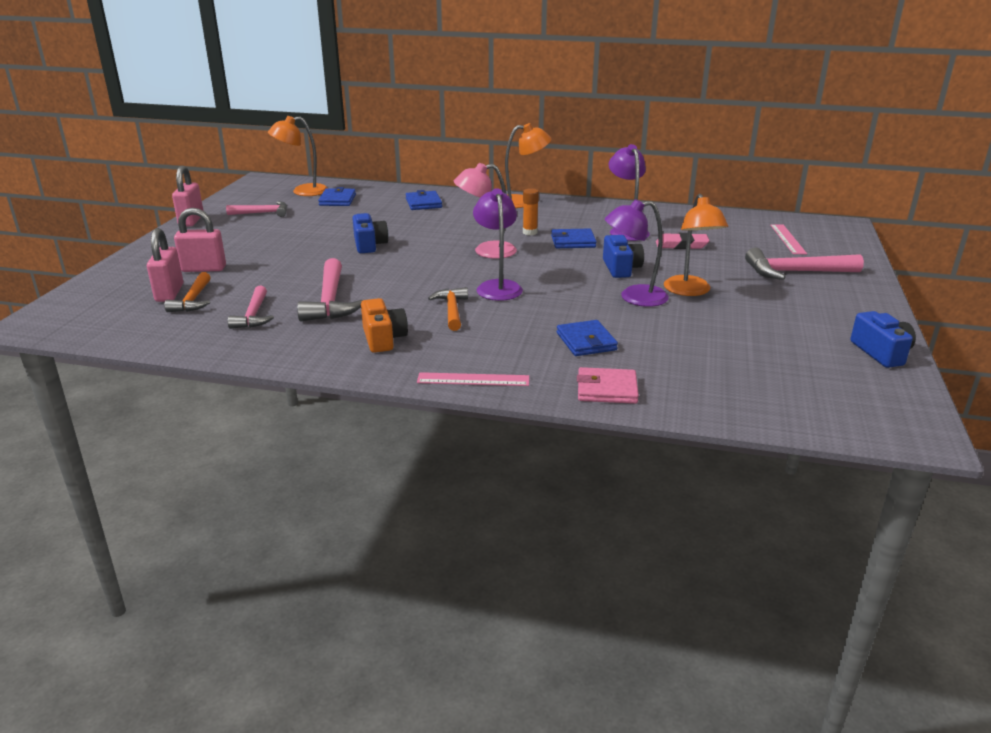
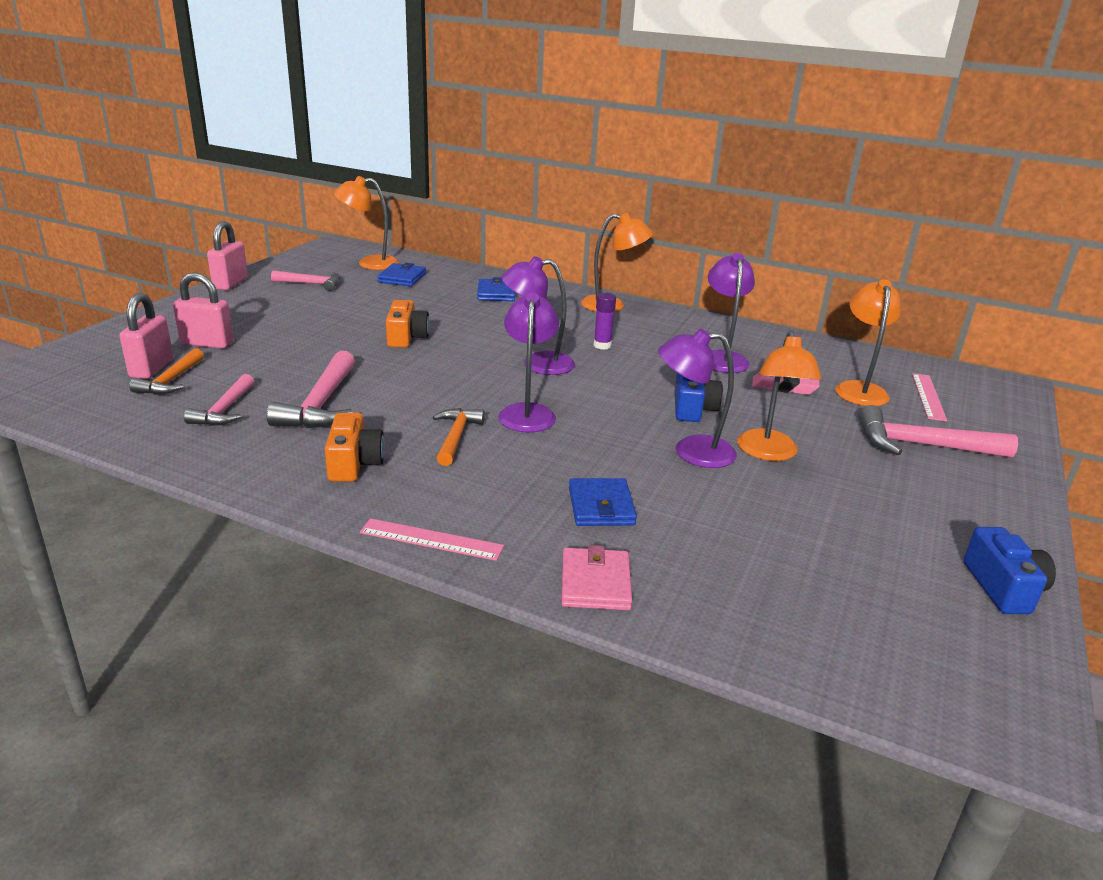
camera: 10 degrees right, 0 degrees up
(369, 245) = (406, 337): blue camera -> orange camera
(486, 251) = (537, 364): pink lamp -> purple lamp
(530, 232) = (602, 345): orange glue stick -> purple glue stick
(573, 241) = (649, 364): blue wallet -> none
(607, 389) = (595, 583): pink wallet -> pink wallet turned 75 degrees clockwise
(736, 240) = (859, 389): none -> orange lamp

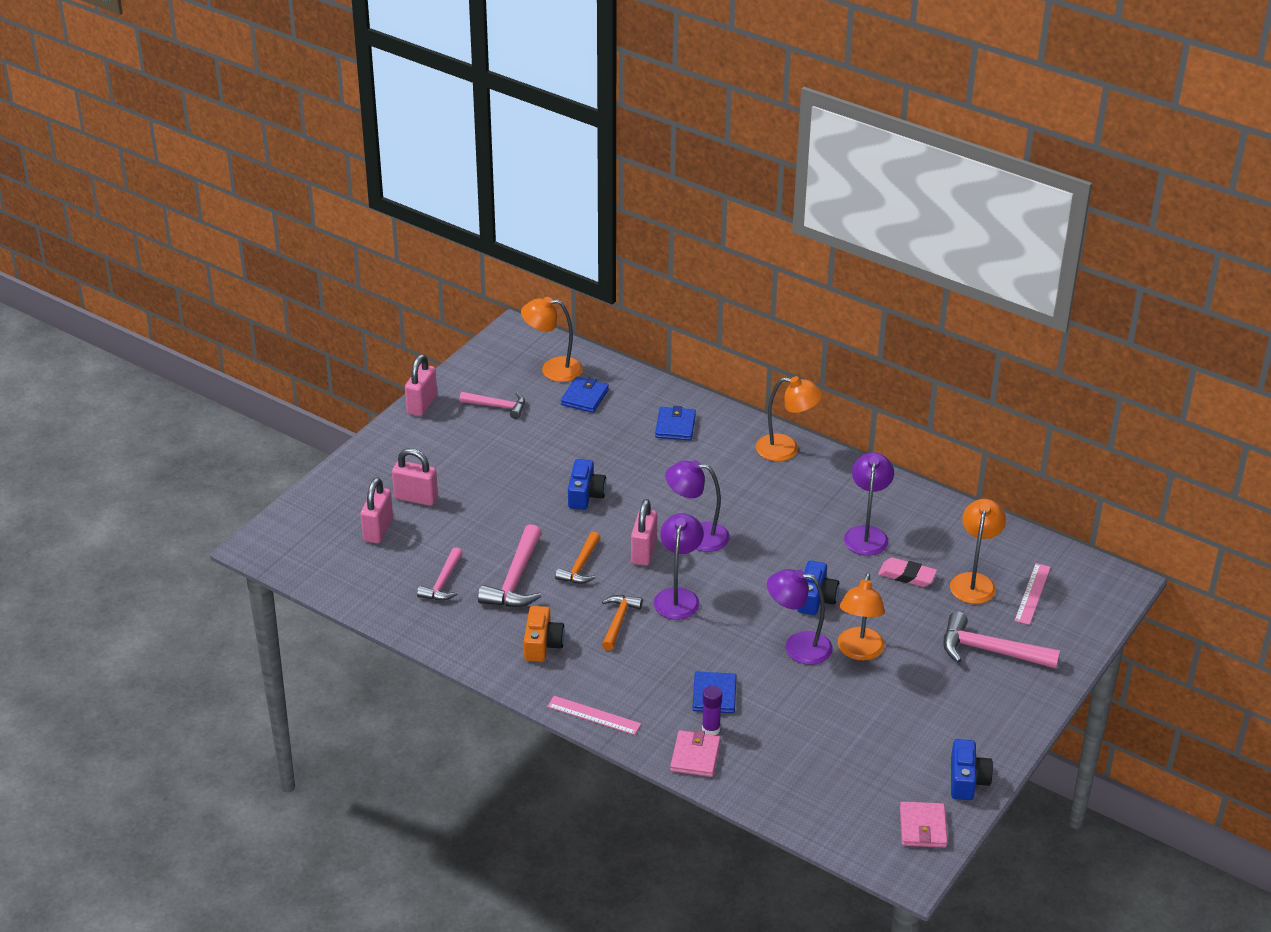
camera: 10 degrees right, 10 degrees up
(171, 381) = (396, 546): orange hammer -> orange hammer (580, 566)
(406, 337) = (585, 495): orange camera -> blue camera
(479, 377) = (644, 552): none -> pink padlock
(602, 345) = (760, 512): purple glue stick -> purple glue stick (711, 729)
(989, 660) = (923, 827): none -> pink wallet

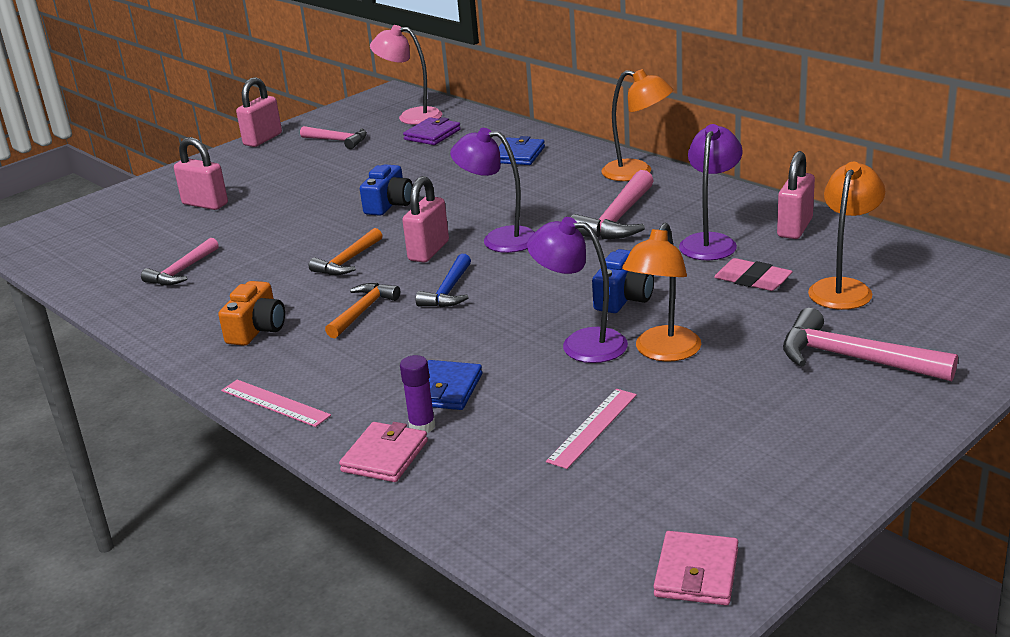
camera: 15 degrees right, 10 degrees down
(378, 530) = (146, 227): pink padlock -> pink padlock (794, 228)
(515, 579) = (265, 271): pink hammer -> pink hammer (617, 219)
(553, 369) = (411, 116): orange lamp -> pink lamp
(584, 397) = (432, 135): blue wallet -> purple wallet
(678, 597) = (448, 291): purple lamp -> blue hammer
(967, 780) = (785, 512): blue camera -> none
(1032, 594) = (925, 302): pink ruler -> pink ruler (593, 427)

